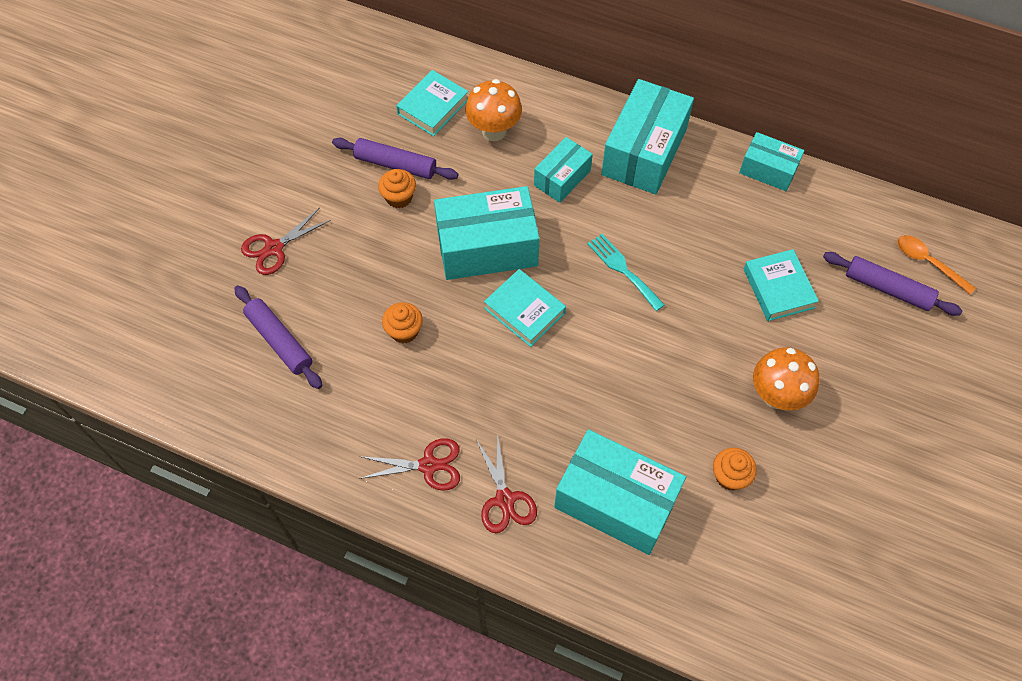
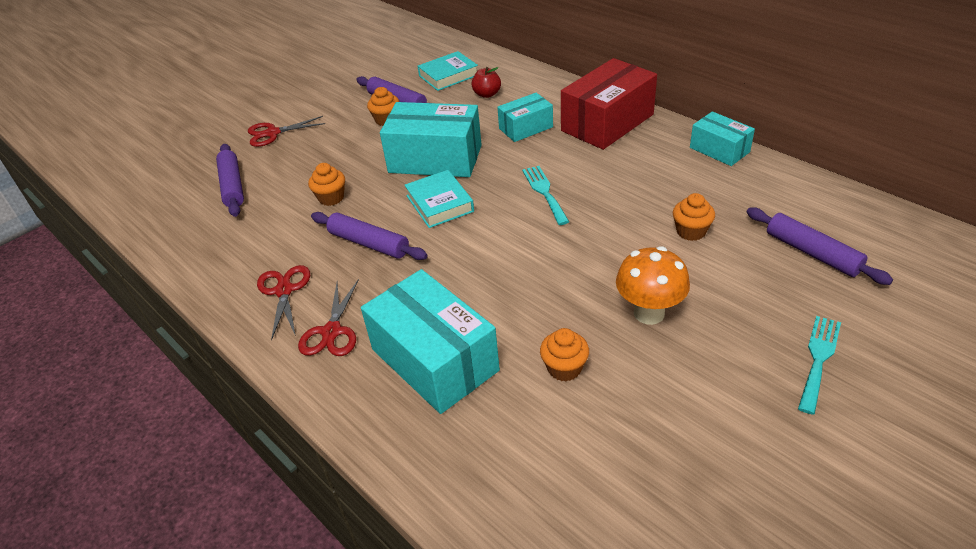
camera: 25 degrees right, 20 degrees down
(428, 465) = (284, 290): red scissors -> red scissors turned 120 degrees counterclockwise
(480, 383) = (369, 243): none -> purple rolling pin
(494, 131) = (487, 94): orange mushroom -> red apple
(644, 152) = (607, 123): turquoise box -> red box
(778, 288) = (691, 231): turquoise book -> orange cupcake
(923, 406) = (818, 359): none -> turquoise fork
(928, 263) = (867, 241): orange spoon -> none

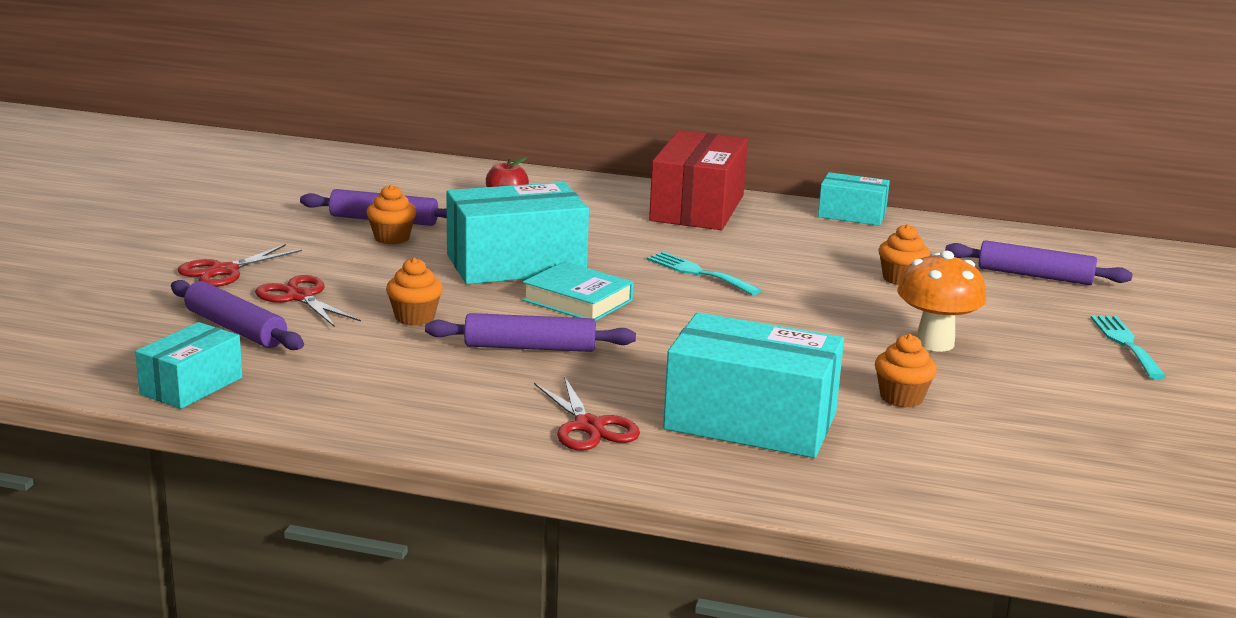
camera: 35 degrees left, 20 degrees down
(284, 290) = (469, 406): red scissors -> red scissors (300, 297)
(448, 75) = (426, 189): turquoise book -> none
(526, 128) = (601, 223): turquoise box -> turquoise box (191, 386)

